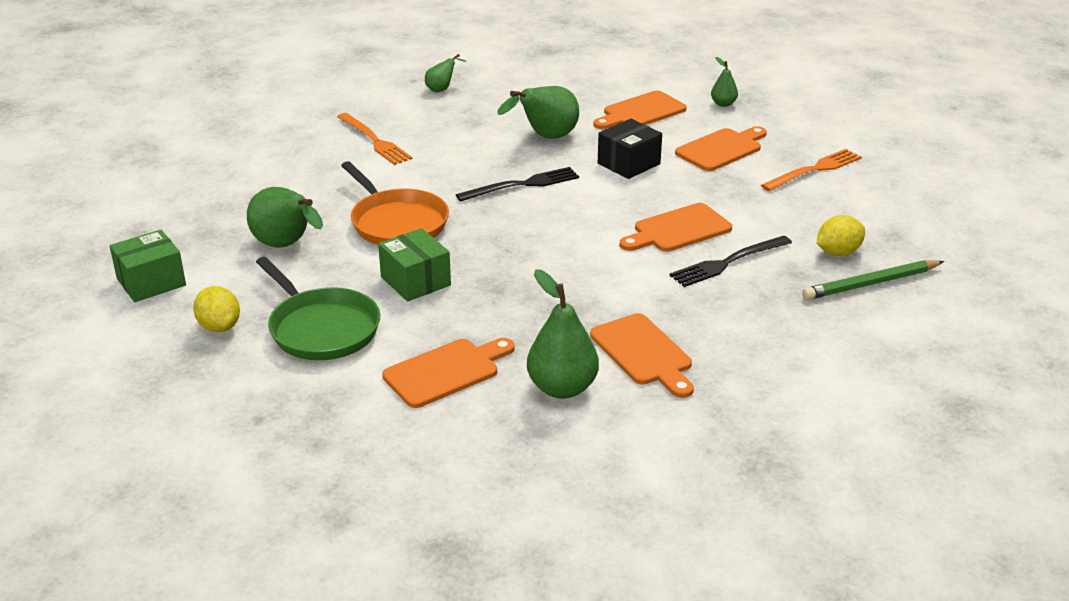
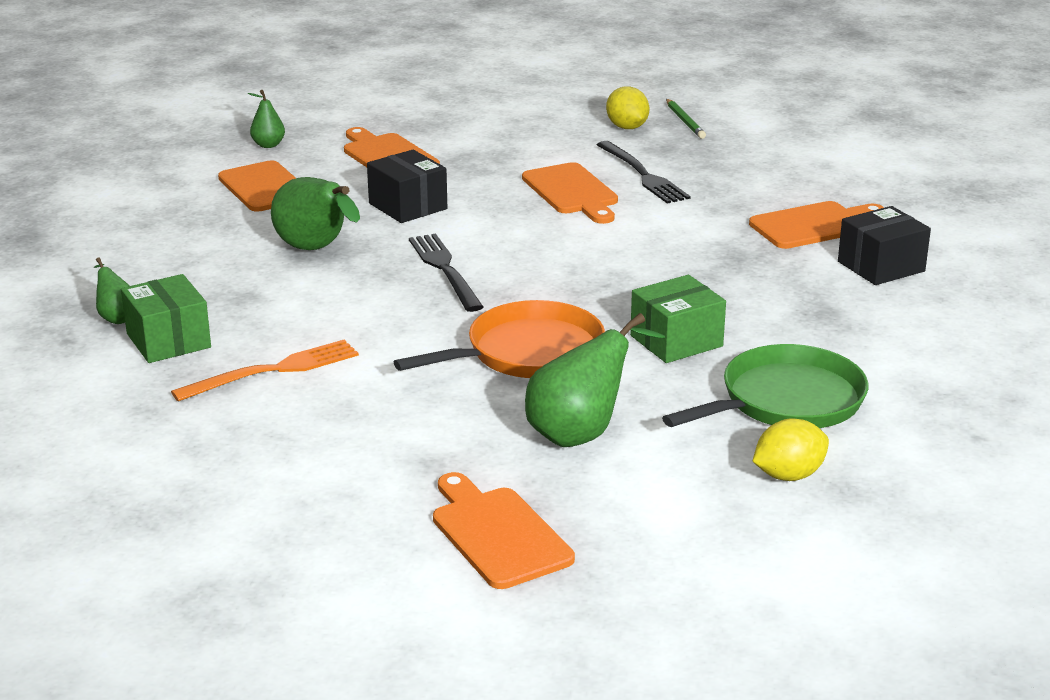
camera: 85 degrees left, 5 degrees down
(151, 282) = (675, 542): green box -> green box (168, 340)
(446, 371) = (863, 325): orange cutting board -> orange cutting board (497, 534)
(562, 388) = (881, 266): green pear -> black box
(814, 170) = (453, 119): orange fork -> none
(871, 284) = (685, 121): green pencil -> green pencil, size x0.63

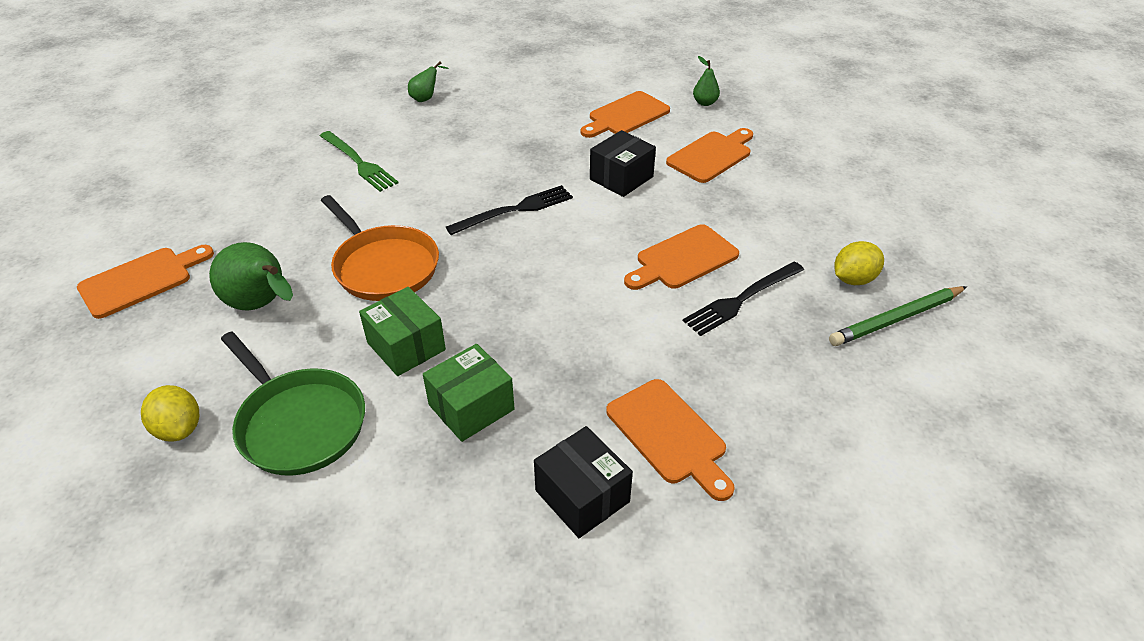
camera: 80 degrees right, 15 degrees up
(168, 340) = (397, 120): green box -> green box (471, 407)
(274, 370) = (359, 163): orange fork -> green fork
(317, 250) = (534, 151): green pear -> none
(685, 121) = (896, 319): green pencil -> green pencil, size x1.58

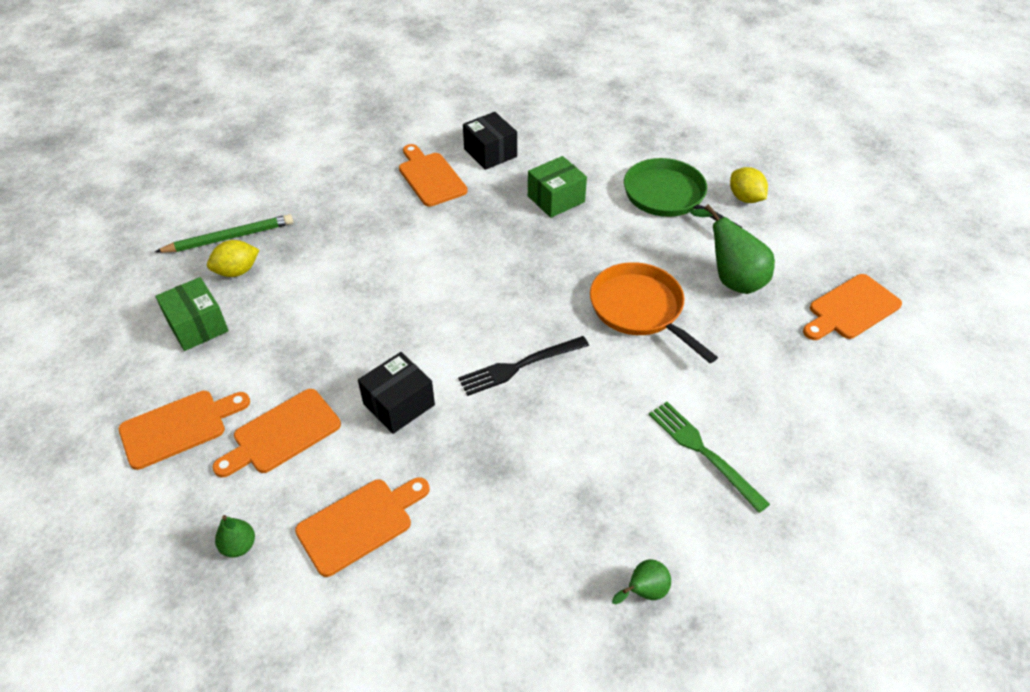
camera: 175 degrees left, 5 degrees up
(406, 346) = (607, 240): green box -> green box (197, 326)
(683, 259) = (372, 299): orange cutting board -> orange cutting board (179, 427)
(741, 299) = (340, 260): black fork -> none

